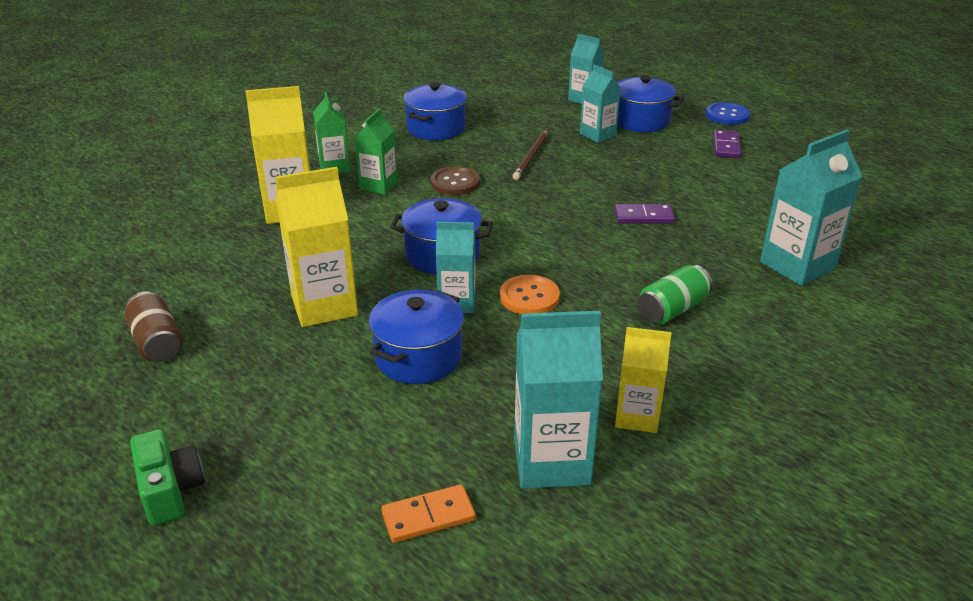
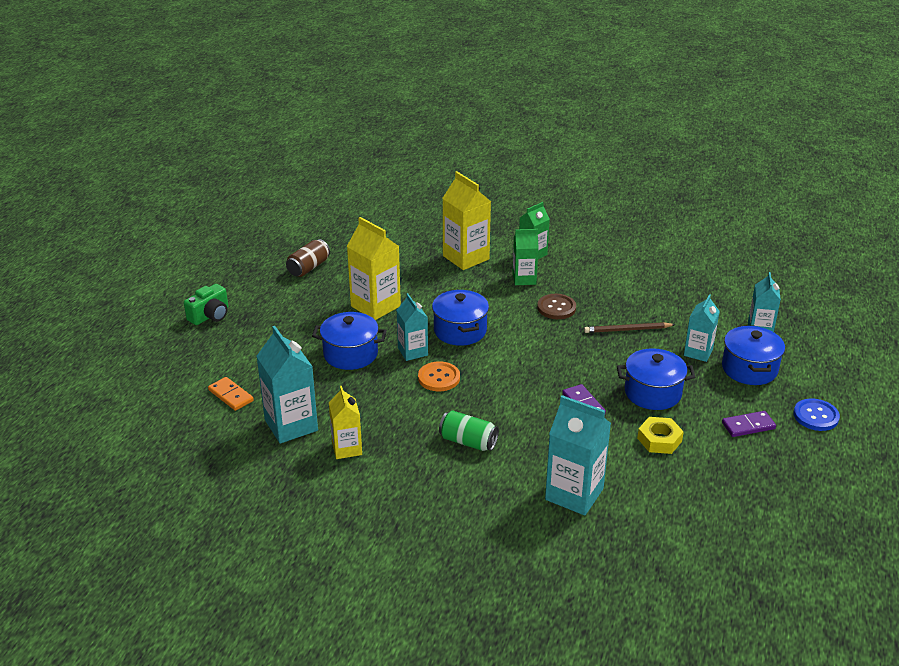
camera: 65 degrees right, 0 degrees up
(436, 128) = (629, 275): blue pot -> blue pot (652, 393)
(726, 193) = (659, 440): none -> yellow nut

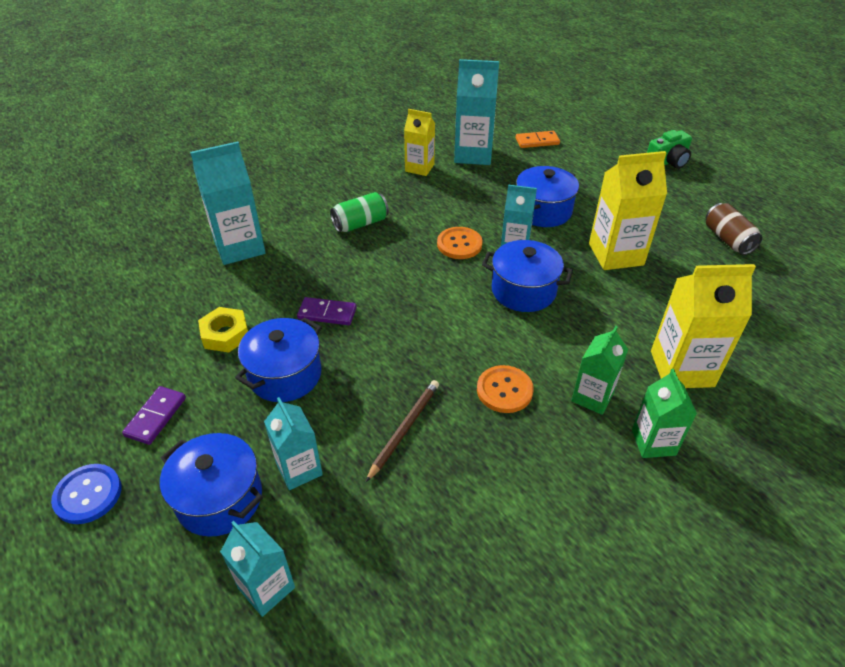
camera: 125 degrees right, 10 degrees up
(210, 316) = (667, 162): green camera -> green camera turned 105 degrees counterclockwise
(556, 308) = (504, 390): brown button -> orange button

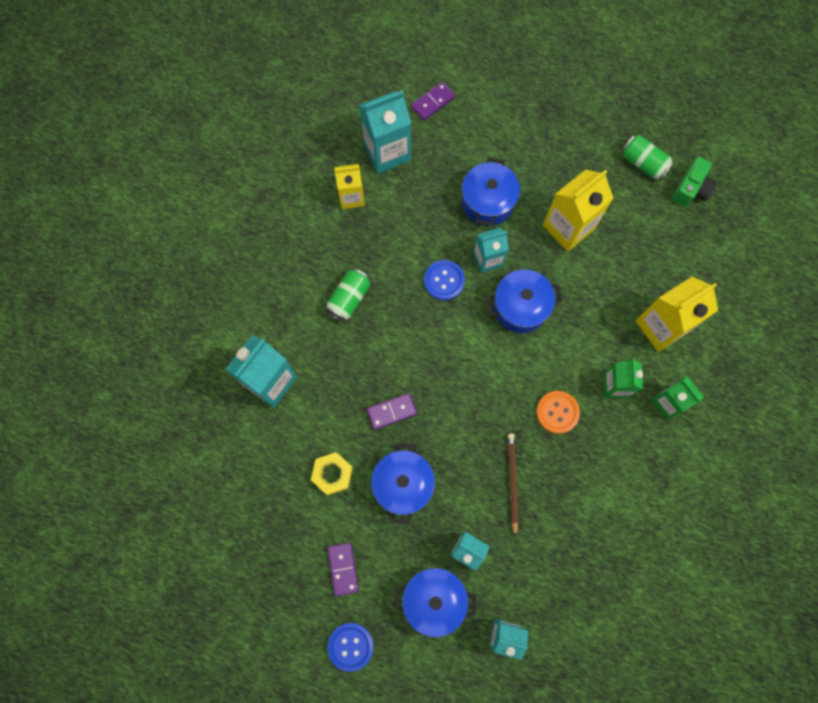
camera: 30 degrees left, 30 degrees up
(459, 244) = (444, 280): orange button -> blue button
(537, 141) = (433, 102): orange domino -> purple domino
(667, 162) = (558, 76): green camera -> green camera (691, 189)
(728, 239) = (643, 163): brown can -> green can

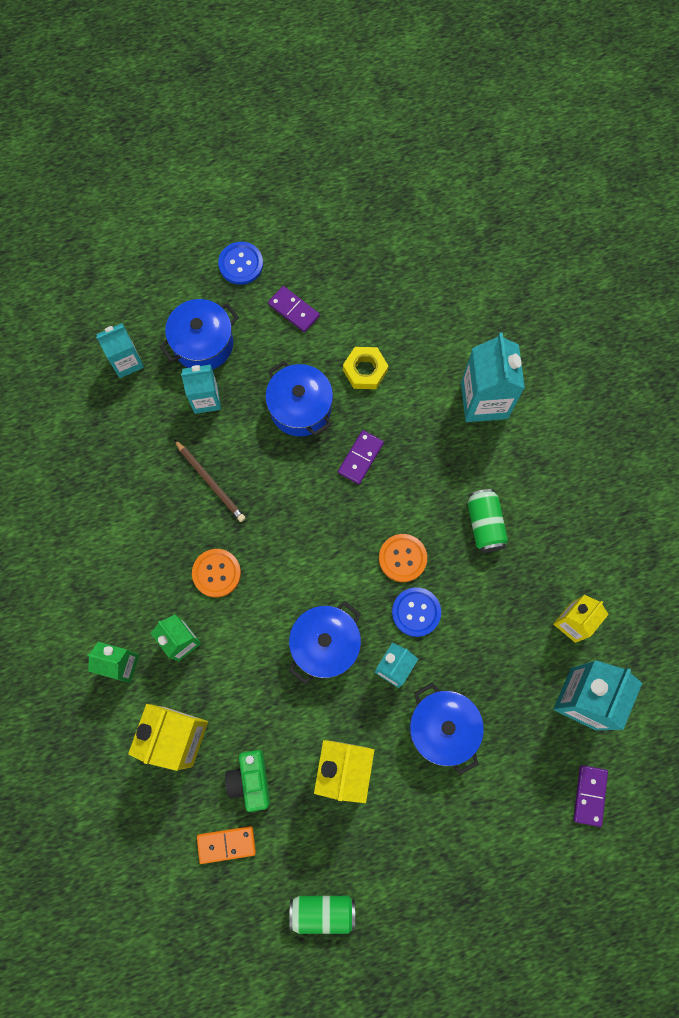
camera: 140 degrees right, 0 degrees up
(423, 321) = (402, 558): none -> orange button
(675, 241) = (226, 844): none -> orange domino
(691, 189) = (252, 922): green camera -> green camera (250, 780)

